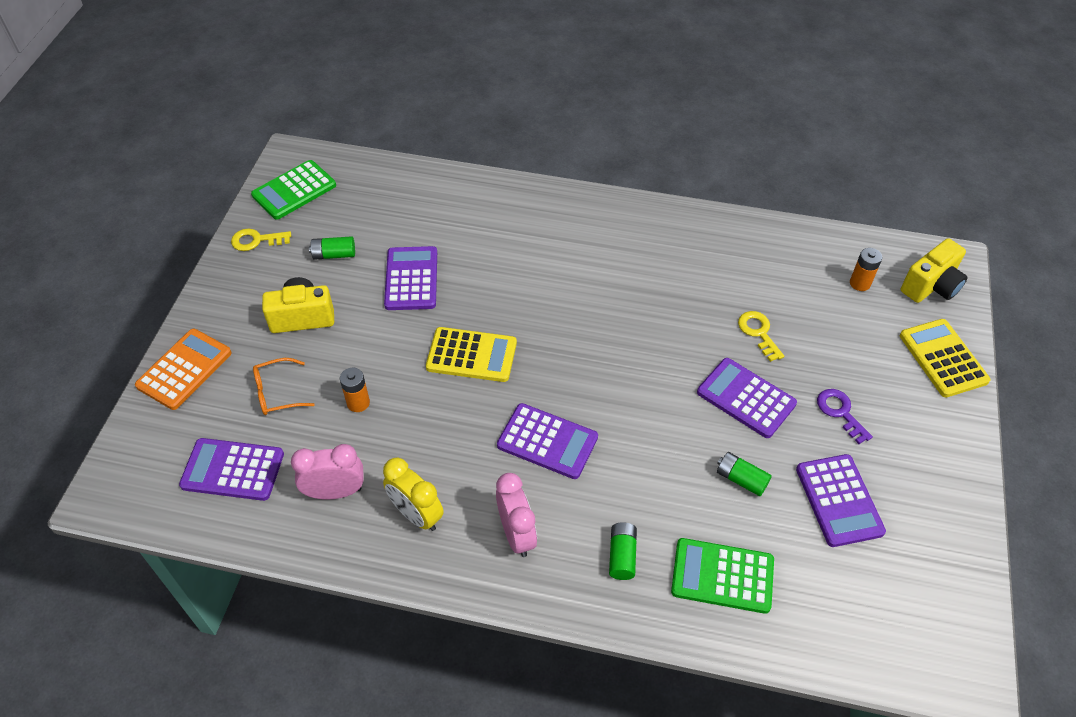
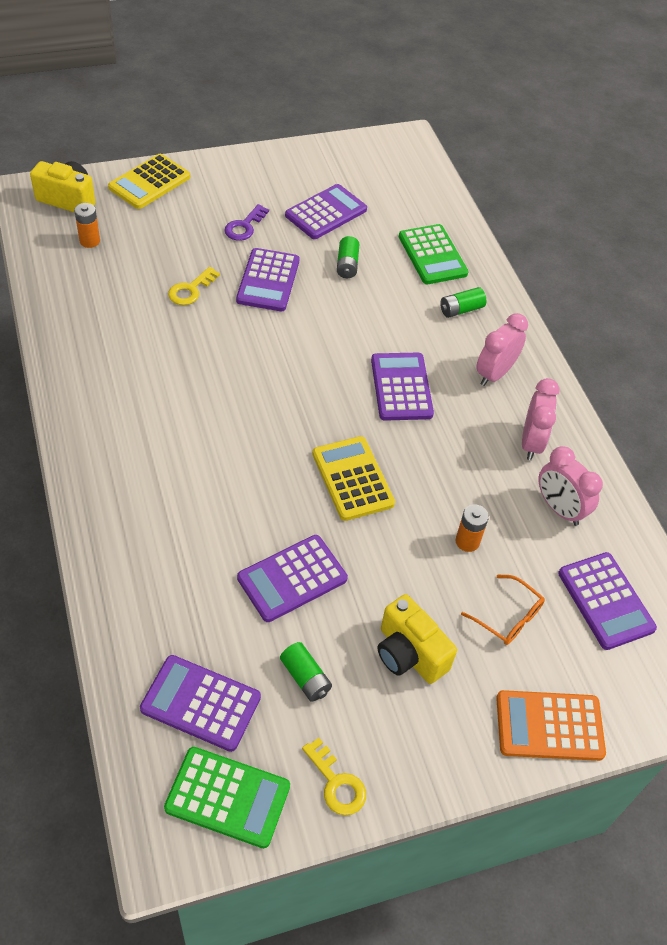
camera: 125 degrees left, 0 degrees up
(361, 200) = (201, 703): none -> purple calculator
(416, 515) = (531, 443): yellow clock -> pink clock

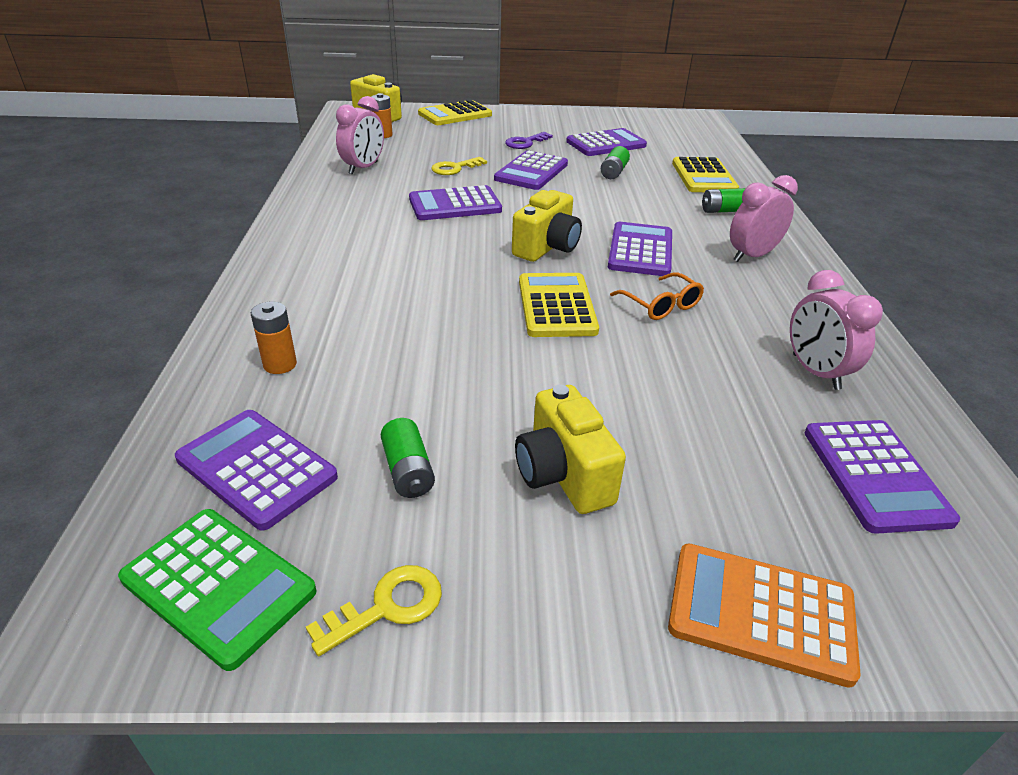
camera: 20 degrees right, 15 degrees down
(292, 578) = (443, 373): purple calculator -> purple calculator (455, 205)
(321, 401) = (547, 248): none -> yellow camera
(336, 783) = (387, 607): yellow key -> yellow key turned 105 degrees counterclockwise
(432, 255) = (703, 176): green calculator -> yellow calculator
(467, 541) = (681, 380): orange battery -> orange battery (280, 364)
(508, 617) = (720, 464): orange glasses -> orange glasses (660, 305)
(531, 443) = (787, 311): pink clock -> pink clock (363, 168)

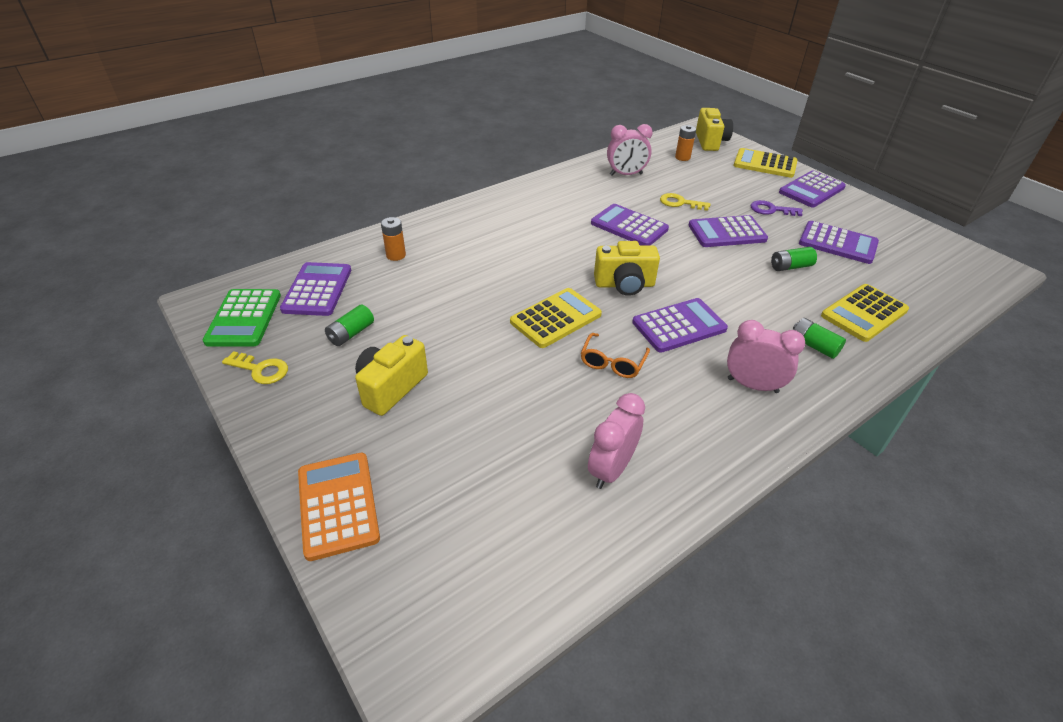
camera: 55 degrees right, 5 degrees up
(874, 475) = (509, 532): purple calculator -> purple calculator (811, 190)

